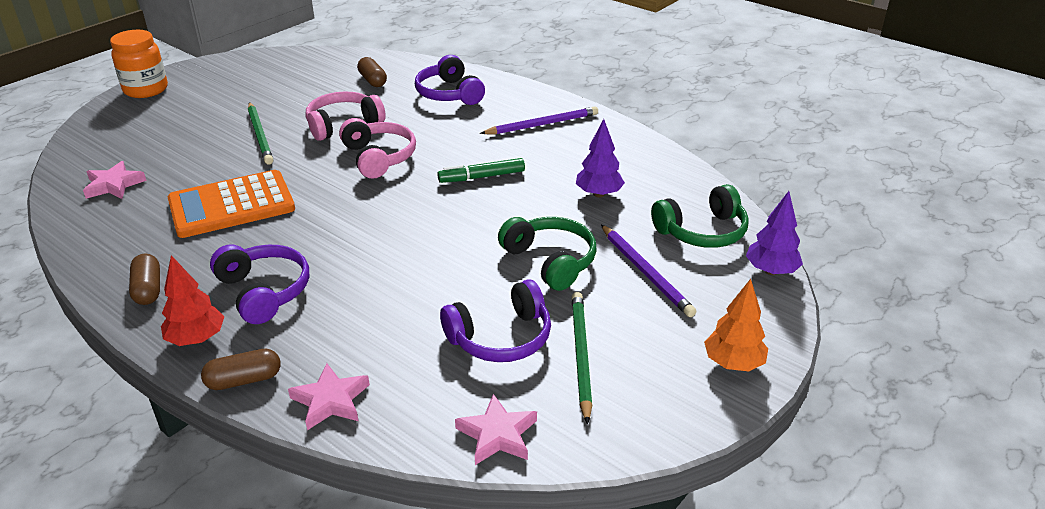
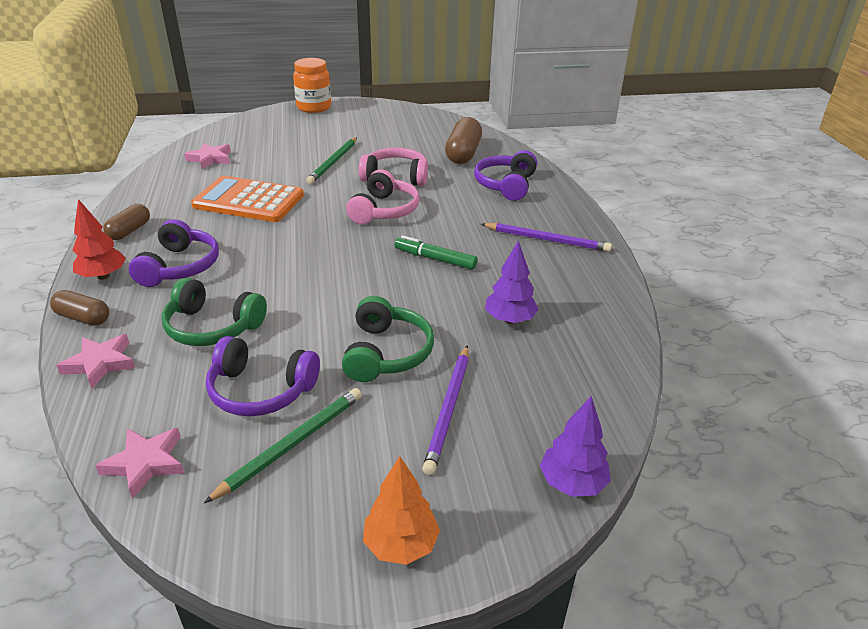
camera: 40 degrees right, 0 degrees up
(372, 80) = (463, 154): brown capsule -> brown capsule, size x1.65
(702, 231) = (557, 404): green headphones -> green headphones (212, 327)

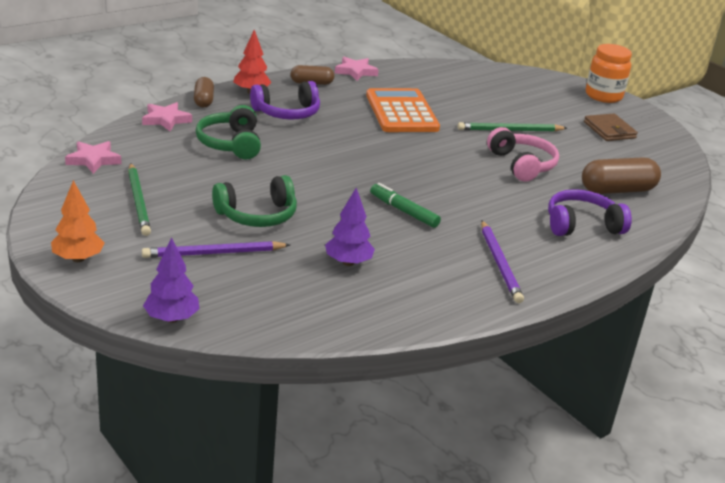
camera: 60 degrees right, 5 degrees down
(210, 159) = (446, 79): pink star -> pink star (355, 71)
(261, 390) = (181, 178): purple headphones -> none
(292, 444) = (139, 201): green pencil -> green pencil turned 60 degrees clockwise
(370, 124) = (609, 130): none -> brown wallet
(384, 210) = (455, 172): pink headphones -> none
(435, 259) = (403, 211): green marker -> green marker turned 45 degrees counterclockwise

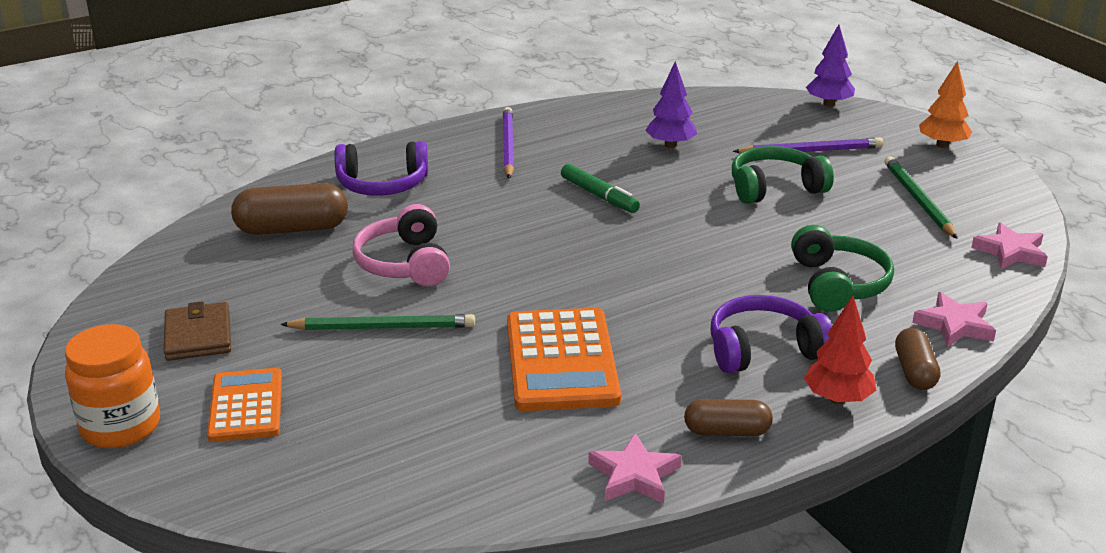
camera: 170 degrees left, 0 degrees up
(553, 101) = (246, 406): none -> orange calculator

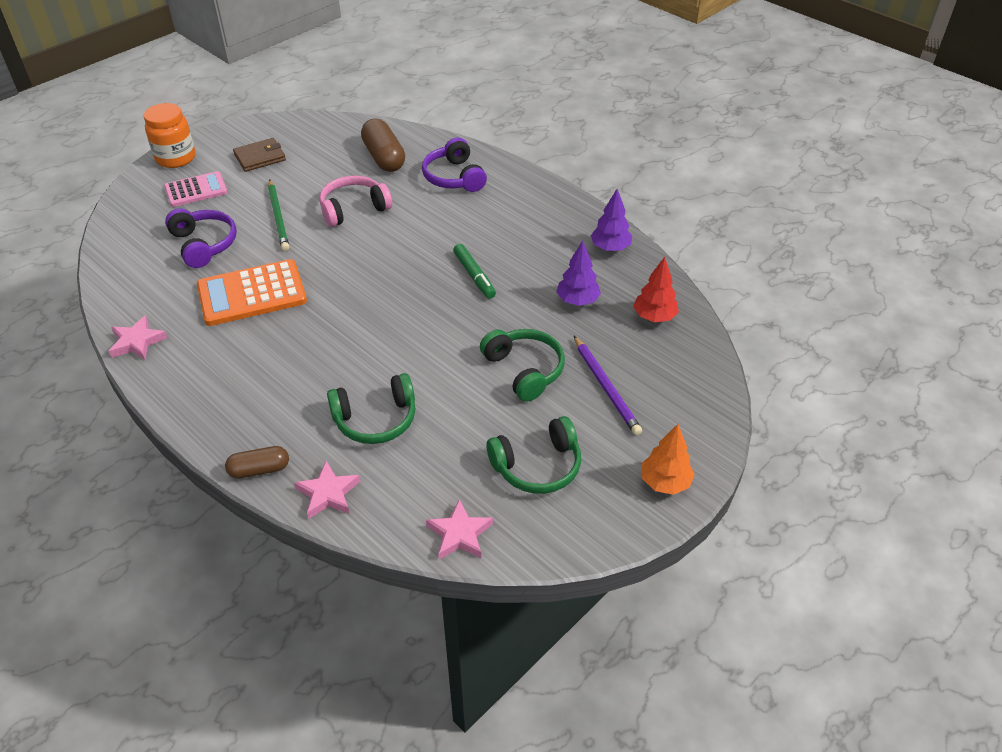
camera: 75 degrees right, 15 degrees up
(246, 406) = (196, 190): orange calculator -> pink calculator
(508, 145) = (537, 218): purple pencil -> none
(599, 196) = (474, 276): green marker -> green marker turned 60 degrees counterclockwise
(727, 431) = (181, 376): brown capsule -> none
(764, 350) = (277, 385): purple headphones -> purple headphones (203, 244)
(829, 104) = (717, 393): purple tree -> purple tree (610, 248)
(837, 398) = (222, 428): red tree -> red tree (654, 317)
(918, 200) = (537, 466): green pencil -> green headphones

